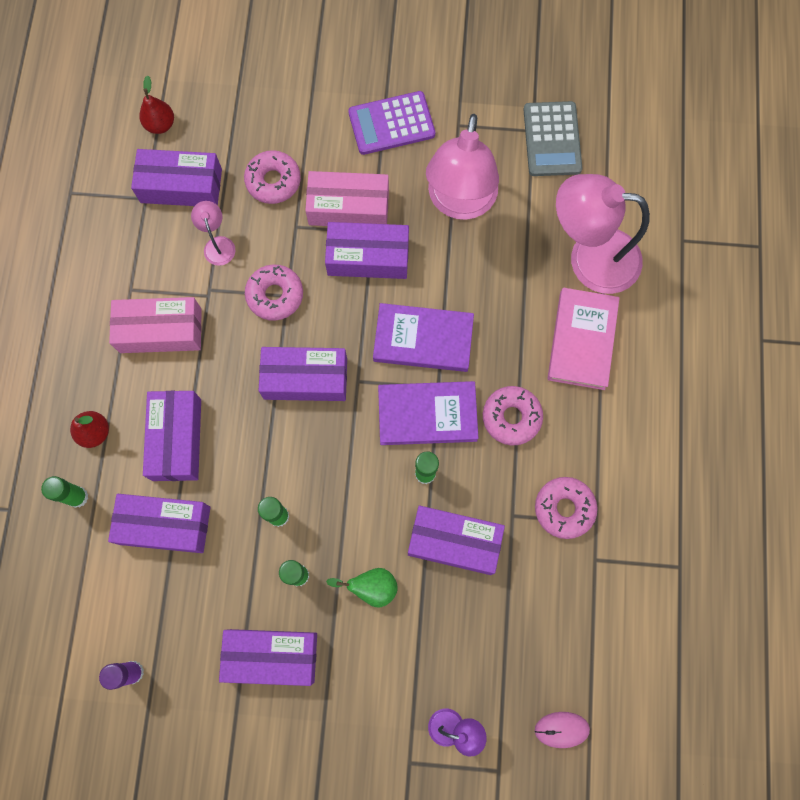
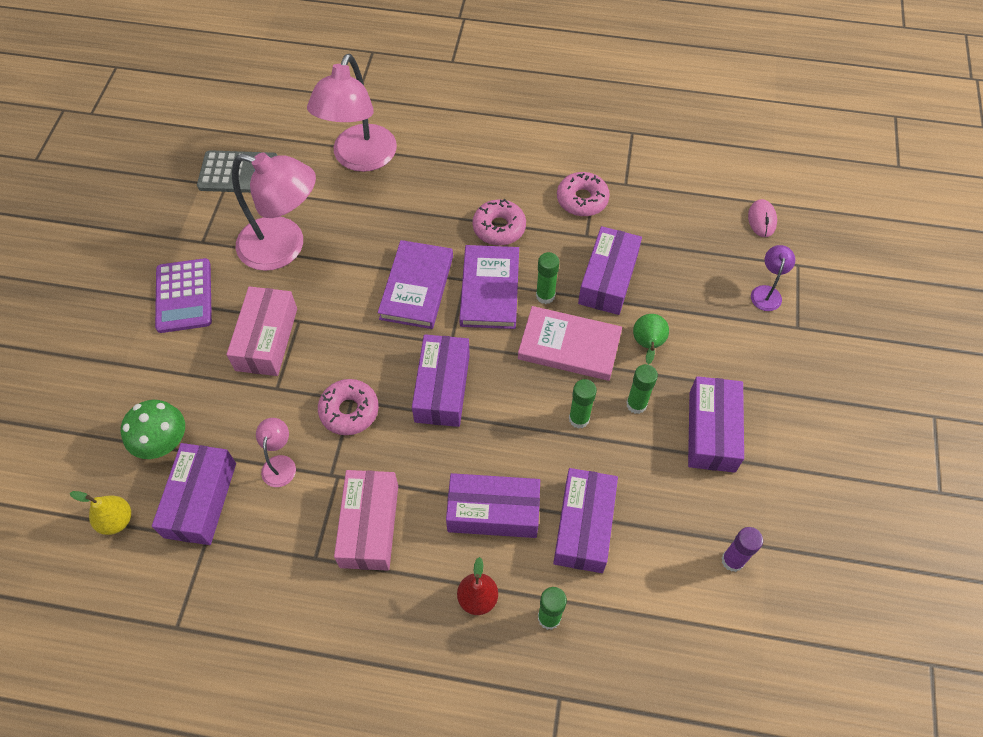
camera: 85 degrees left, 15 degrees down
(160, 125) = (116, 521): red pear -> yellow pear
(218, 244) = (280, 464): pink lamp -> pink lamp turned 105 degrees clockwise
(235, 143) = (163, 442): none -> green mushroom
(273, 181) = (219, 406): pink donut -> none
(368, 257) = (324, 326): purple box -> none
(582, 340) = (435, 172): pink book -> pink book (569, 346)

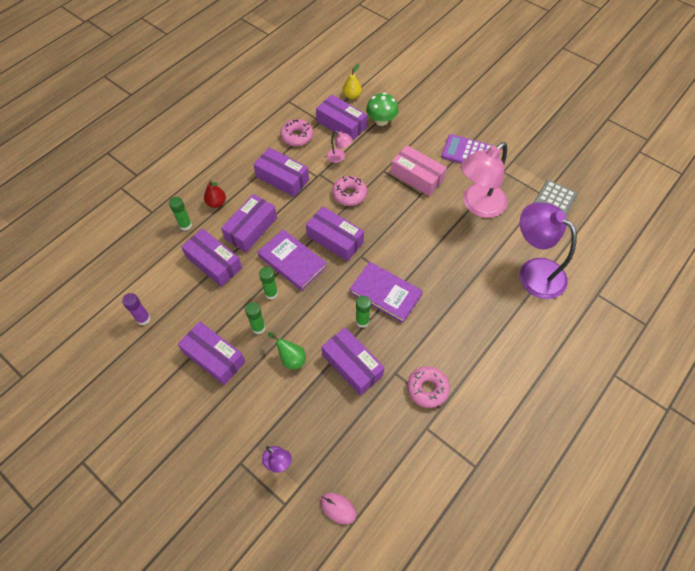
camera: 120 degrees right, 0 degrees up
(360, 159) = (534, 271): pink lamp -> purple lamp
(369, 525) = (282, 178): pink box -> purple box
(417, 287) = (410, 257): purple book -> purple book (292, 261)
(499, 228) = (431, 323): pink donut -> pink donut (297, 136)
(569, 346) = (319, 314): pink book -> none

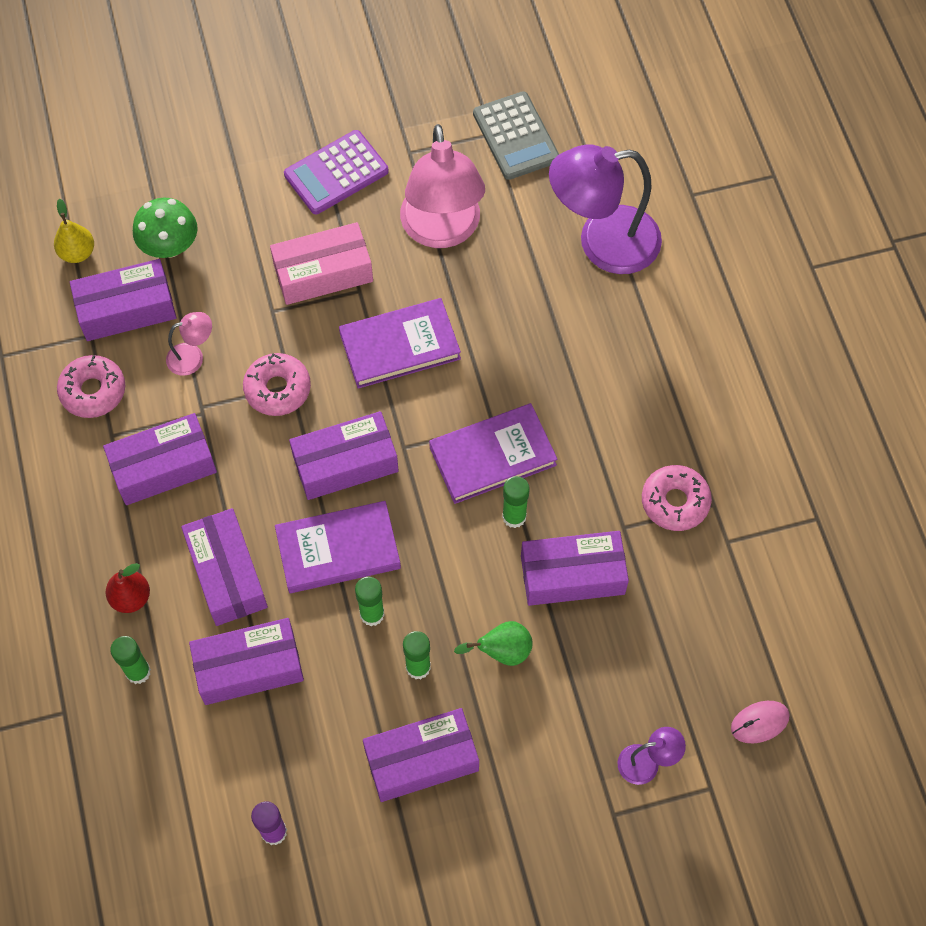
camera: 55 degrees left, 5 degrees up
(408, 225) = (400, 346): none -> purple book

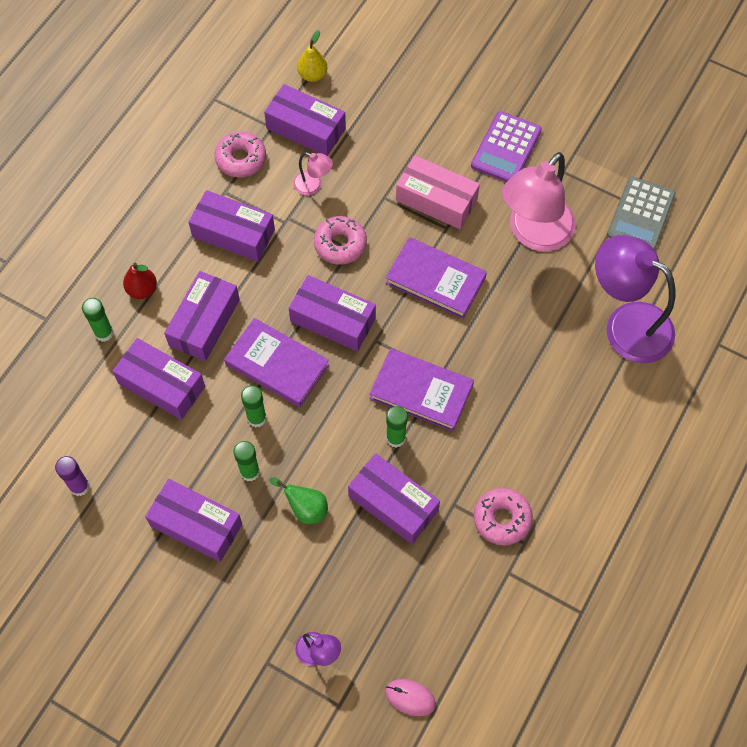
camera: 45 degrees right, 0 degrees up
(170, 246) = (366, 112): green mushroom -> none
(336, 173) = (506, 148): purple calculator -> purple calculator turned 75 degrees counterclockwise

